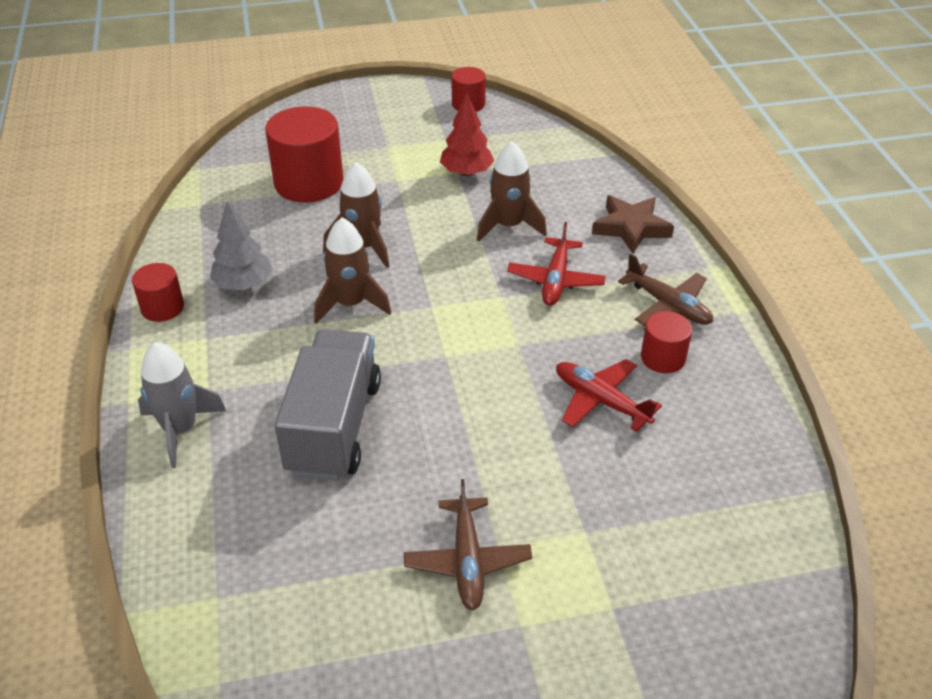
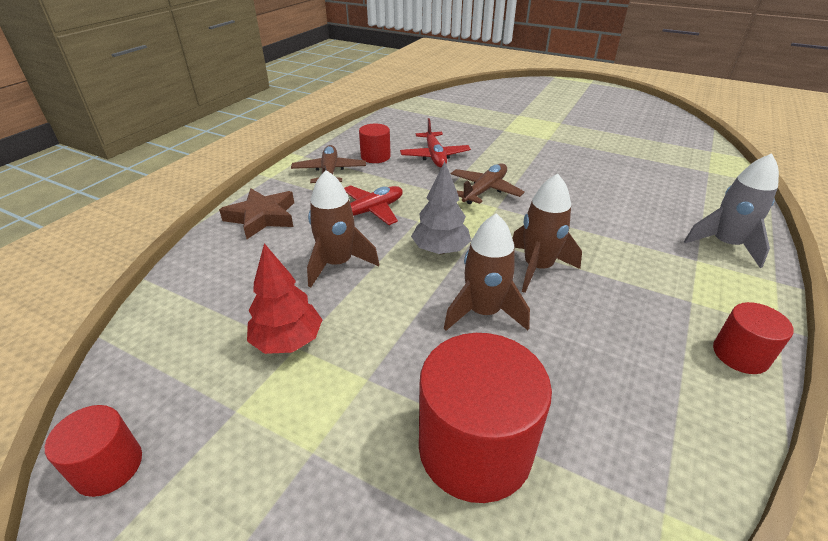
camera: 140 degrees left, 5 degrees down
(244, 284) = (635, 336): grey tree -> grey tree (440, 250)
(334, 427) = (604, 204): grey truck -> none
(467, 561) = (567, 140): brown plane -> brown plane (485, 190)

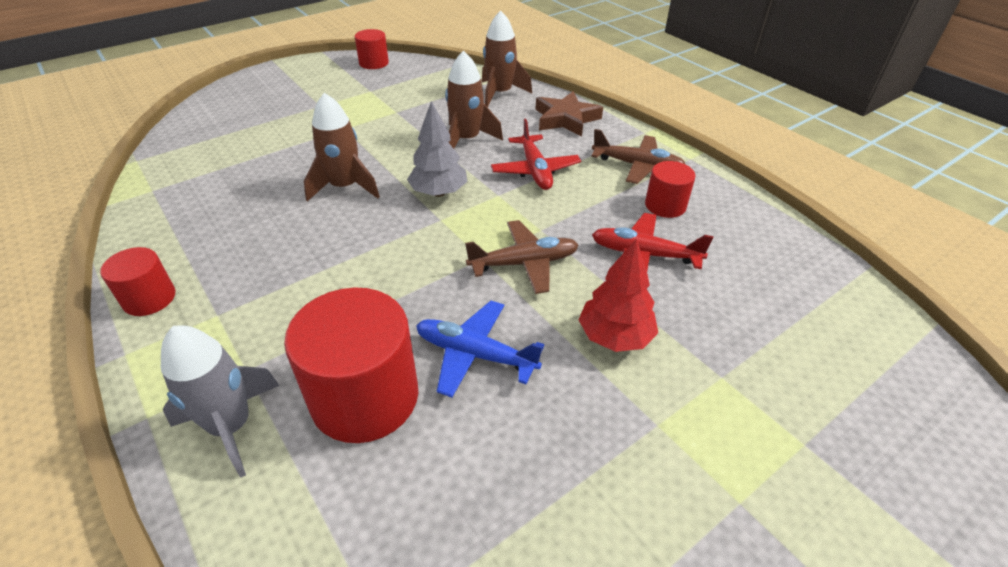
camera: 115 degrees right, 5 degrees up
(288, 341) = (404, 109): red tree -> red tree (615, 336)
(475, 448) = (260, 148): red cylinder -> red cylinder (365, 397)
(485, 190) = (524, 263): brown plane -> brown plane turned 75 degrees counterclockwise
(537, 268) = (361, 238): brown rocket -> brown rocket (500, 94)
(573, 187) = (475, 354): none -> blue plane

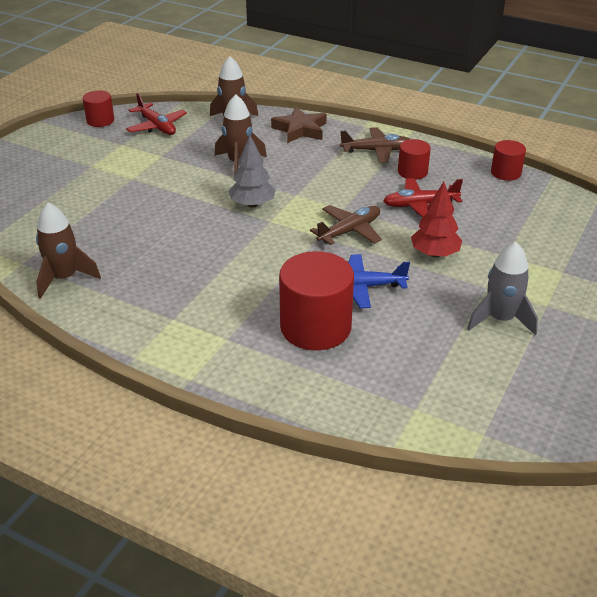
camera: 25 degrees left, 5 degrees down
(149, 298) = (112, 325): red cylinder -> red cylinder (506, 173)
(231, 426) = (249, 365): grey rocket -> grey rocket (500, 319)
(345, 187) = (178, 219): brown rocket -> brown rocket (64, 278)
(535, 170) = (308, 172): red plane -> red plane (157, 126)

